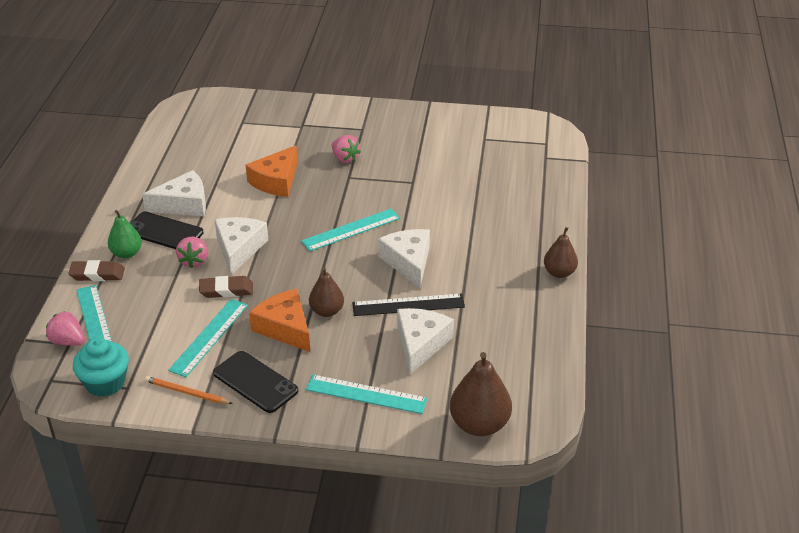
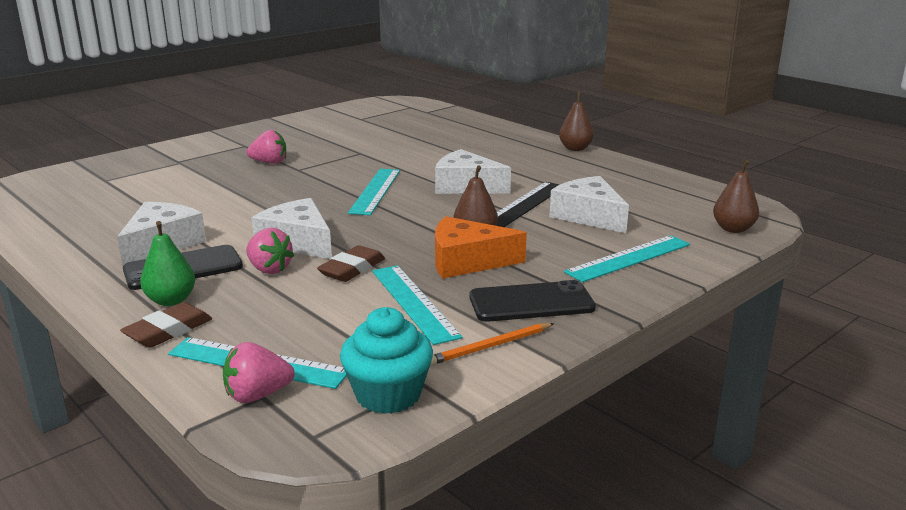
camera: 50 degrees left, 15 degrees down
(276, 181) = (232, 195): orange cheese -> none
(479, 424) = (733, 229): brown pear -> brown pear, size x0.63

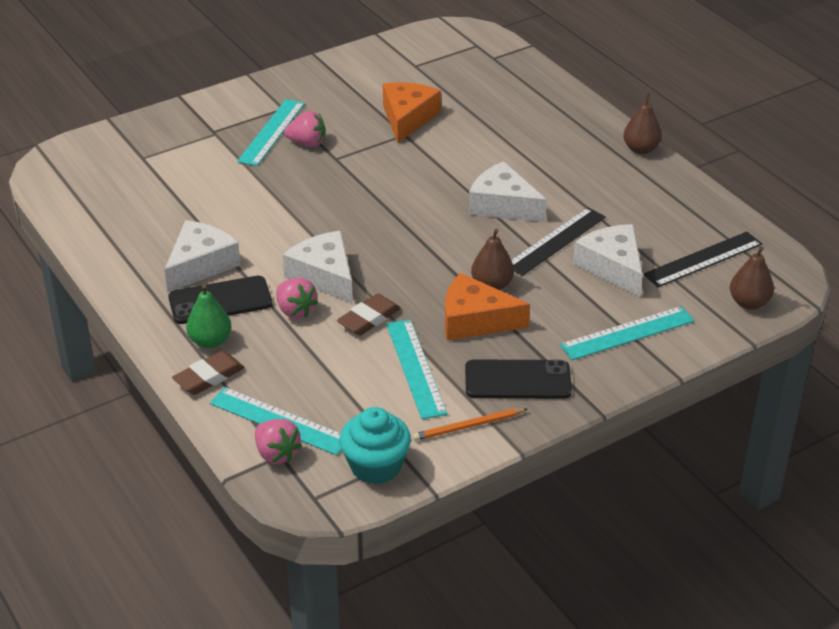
camera: 10 degrees right, 15 degrees up
(257, 395) = (277, 454): pink strawberry -> pink strawberry turned 120 degrees counterclockwise
(361, 144) = (407, 118): none -> orange cheese
(375, 191) = (409, 204): turquoise ruler -> turquoise ruler (271, 132)
(670, 205) = (703, 259): none -> black ruler

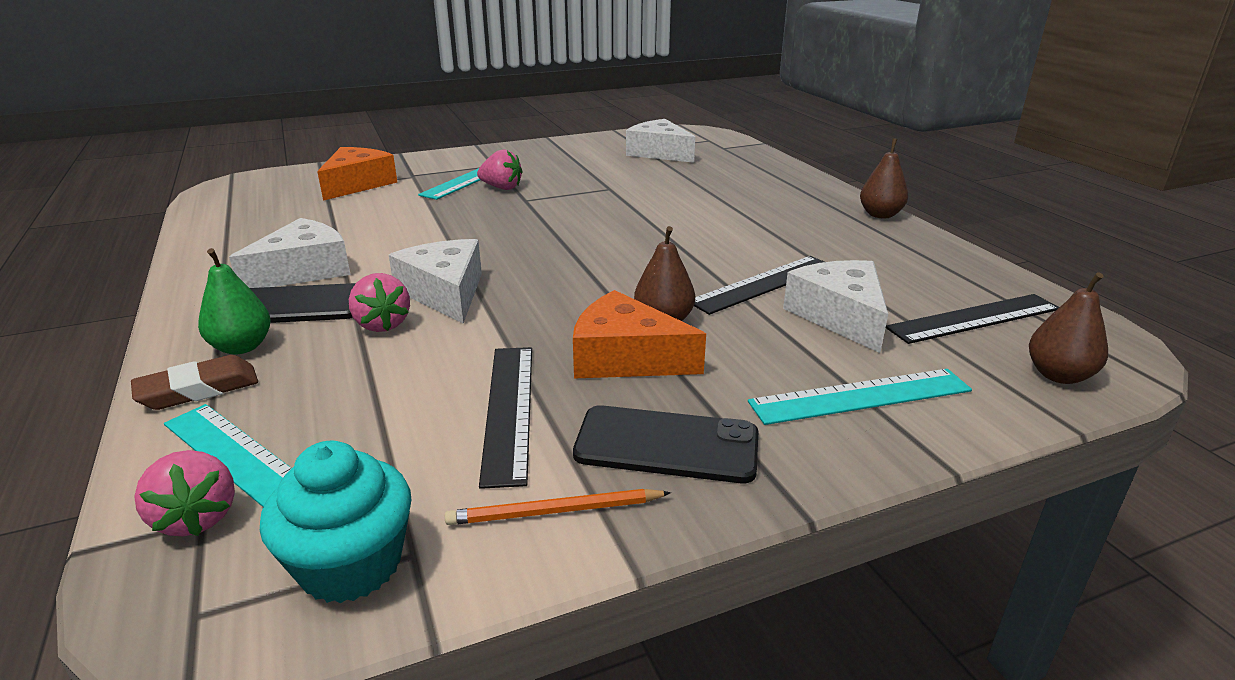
camera: 10 degrees right, 10 degrees down
(369, 319) = (475, 342): brown eraser -> none
(407, 118) = (618, 178): orange cheese -> orange cheese (357, 184)
(415, 368) = (509, 410): turquoise ruler -> black ruler
(503, 205) = (702, 247): white cheese -> white cheese (659, 153)

